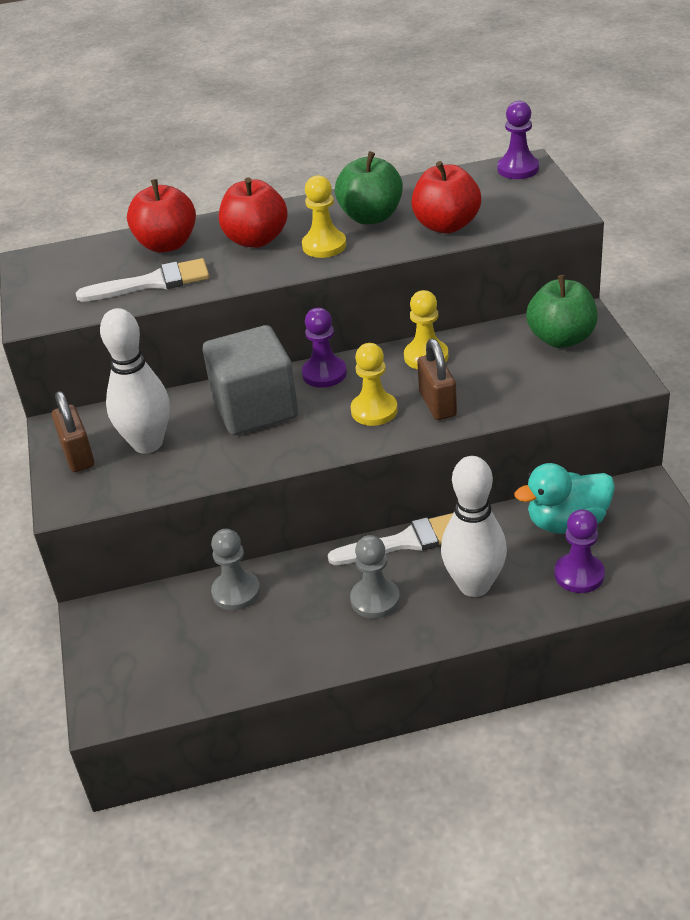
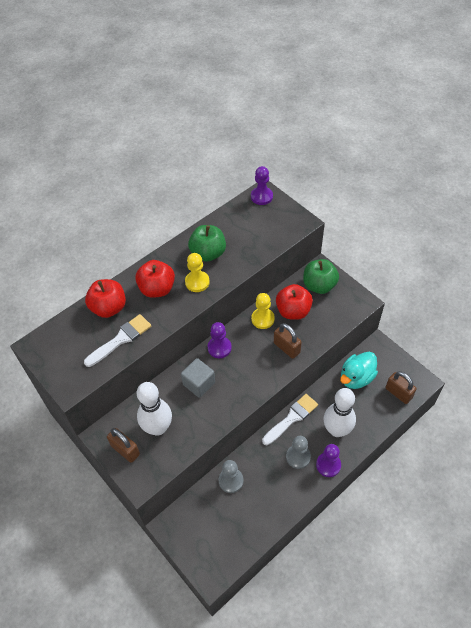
camera: 30 degrees left, 15 degrees up
(255, 408) = (199, 383): grey cube -> grey cube, size x0.62
(374, 410) = (259, 363): yellow pawn -> none
(446, 225) = (251, 248): red apple -> red apple (293, 311)
(579, 575) = (377, 405): purple pawn -> purple pawn (328, 465)
(635, 570) = (398, 393): none -> brown padlock

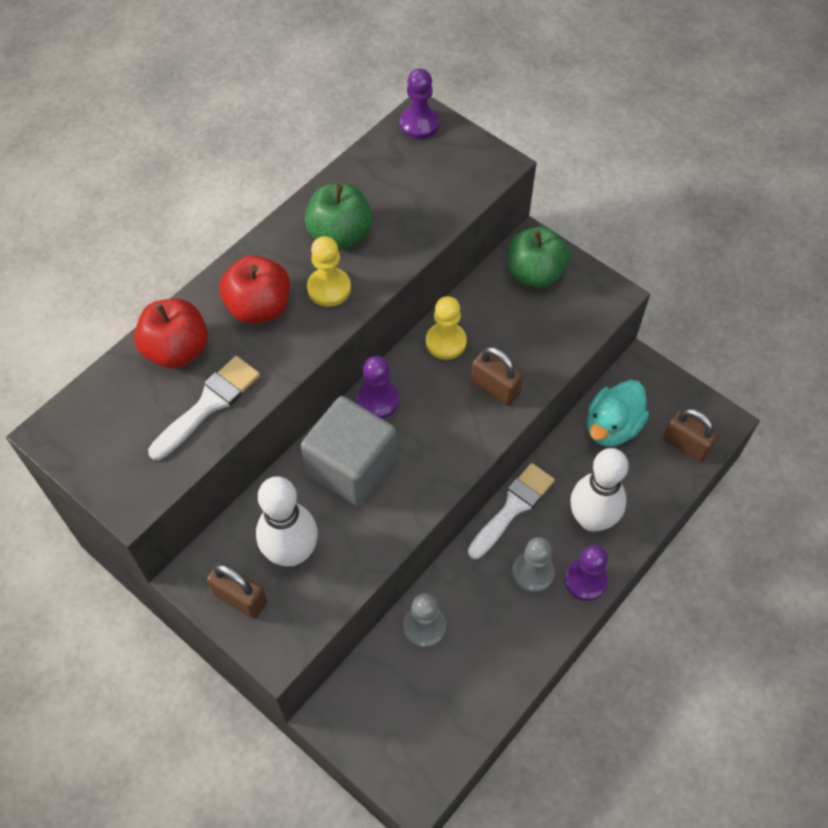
camera: 10 degrees left, 5 degrees up
(199, 383) = (351, 467): grey cube -> grey cube, size x1.60
(293, 311) = (496, 323): red apple -> none

